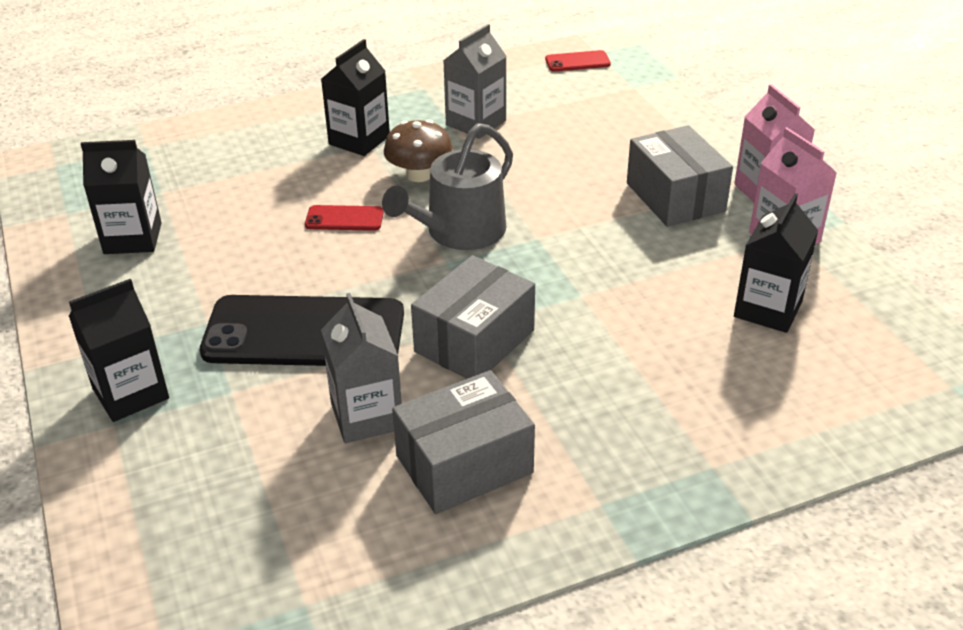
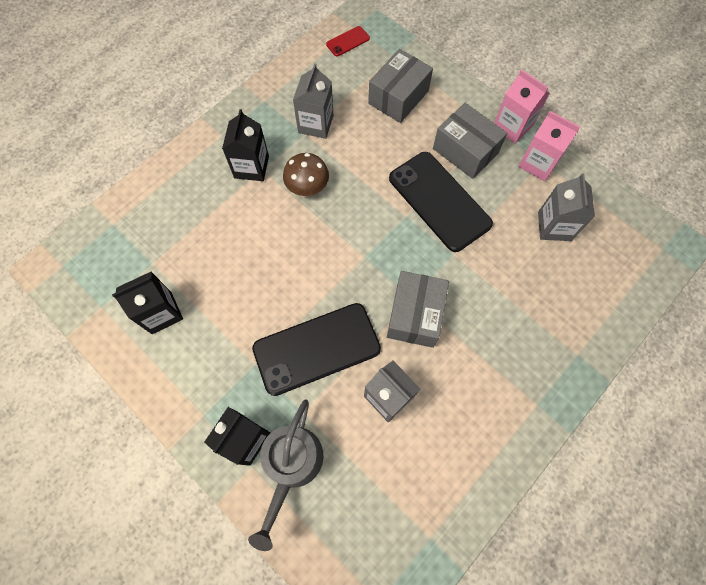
camera: 25 degrees left, 30 degrees up
(344, 218) = (284, 243): red phone -> none
(459, 232) = (359, 228): grey watering can -> grey watering can (291, 465)
(464, 464) = (457, 408): grey box -> grey box (398, 97)
(599, 236) = (439, 201): none -> black phone
(768, 309) = (554, 226): black carton -> grey carton

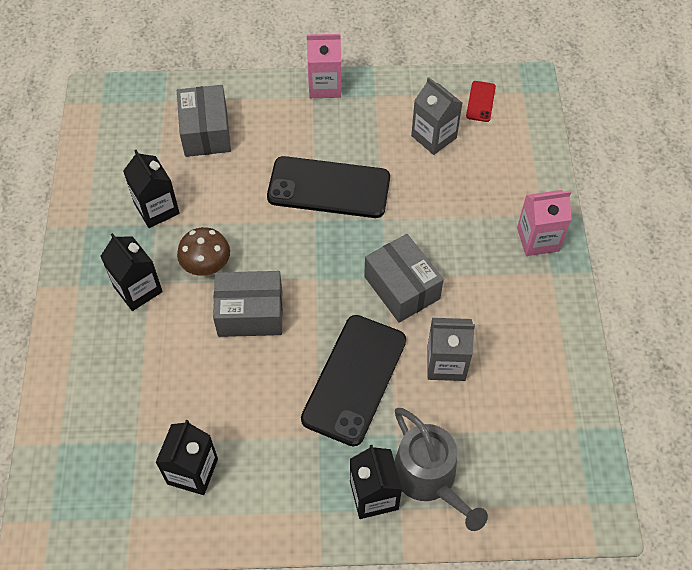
camera: 45 degrees left, 10 degrees down
(315, 124) = (157, 209): grey carton -> black carton
(348, 41) = (108, 118): red phone -> red phone (480, 101)
(465, 151) = (308, 133): grey box -> grey box (250, 313)
(538, 163) = (374, 99): pink carton -> pink carton (538, 239)

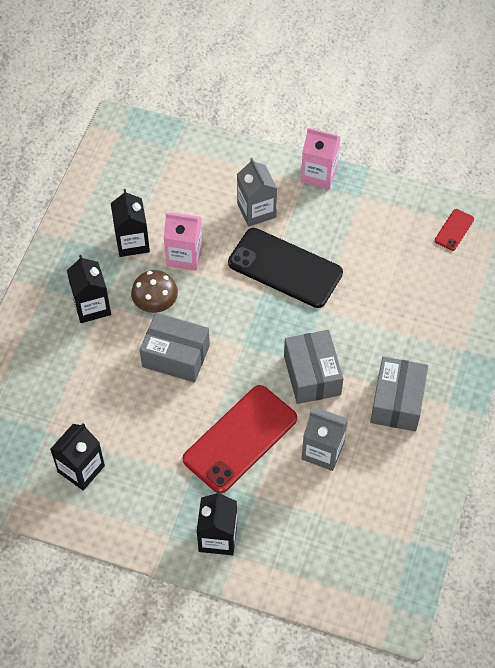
camera: 20 degrees right, 0 degrees up
(206, 132) = (199, 186): grey box -> grey box (397, 402)
(354, 379) = (240, 438): black phone -> red phone
(429, 478) = (268, 539): grey watering can -> none
(434, 137) = (397, 250): grey carton -> grey carton (256, 210)
(538, 239) = (450, 370): pink carton -> pink carton (184, 256)

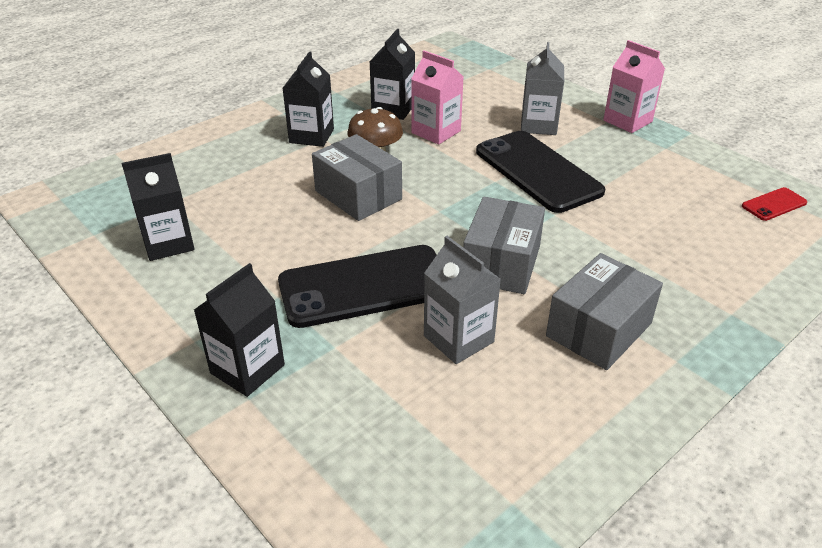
camera: 30 degrees right, 20 degrees down
(240, 438) = (364, 286): red phone -> black phone

